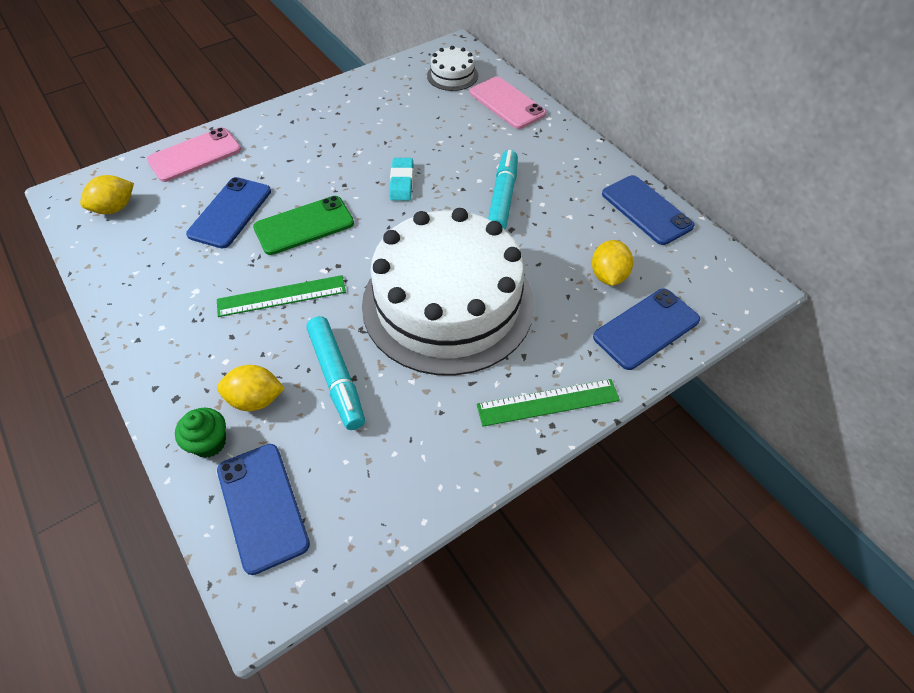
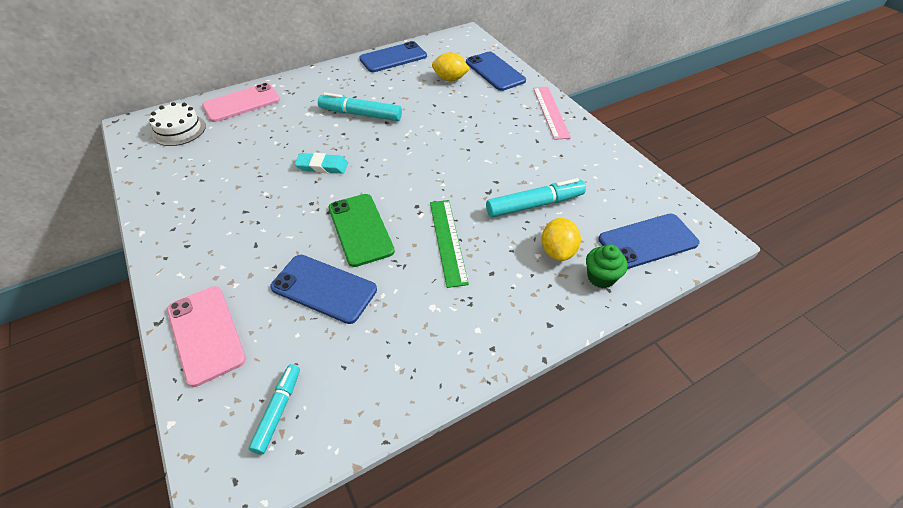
camera: 85 degrees left, 5 degrees down
(115, 208) = (278, 410): yellow lemon -> turquoise marker
(448, 303) = (466, 147): white cake -> none
(548, 403) = (551, 112): green ruler -> pink ruler

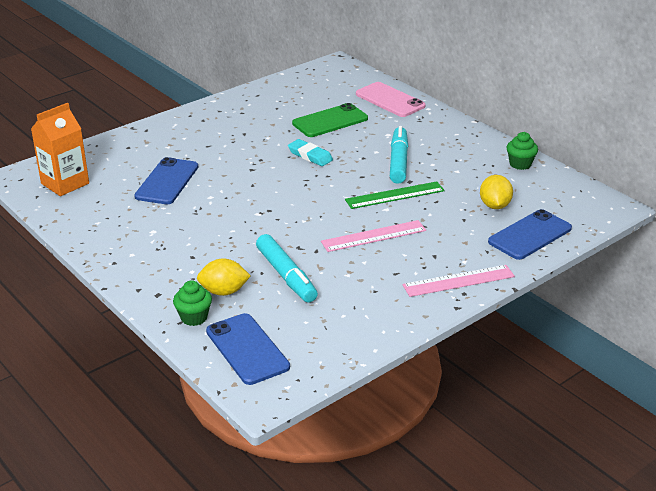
camera: 80 degrees right, 15 degrees down
(179, 130) = (338, 83): white cake -> none
(206, 334) = (123, 146): pink phone -> none
(278, 410) = (65, 183): turquoise marker -> orange carton
(322, 166) = (310, 156): turquoise eraser -> turquoise eraser turned 45 degrees counterclockwise
(360, 229) = (233, 187): green phone -> green phone (330, 121)
(393, 58) = (520, 164): blue phone -> green cupcake
(447, 241) = (227, 230): green ruler -> green ruler (394, 195)
(479, 145) = (373, 236): none -> pink ruler

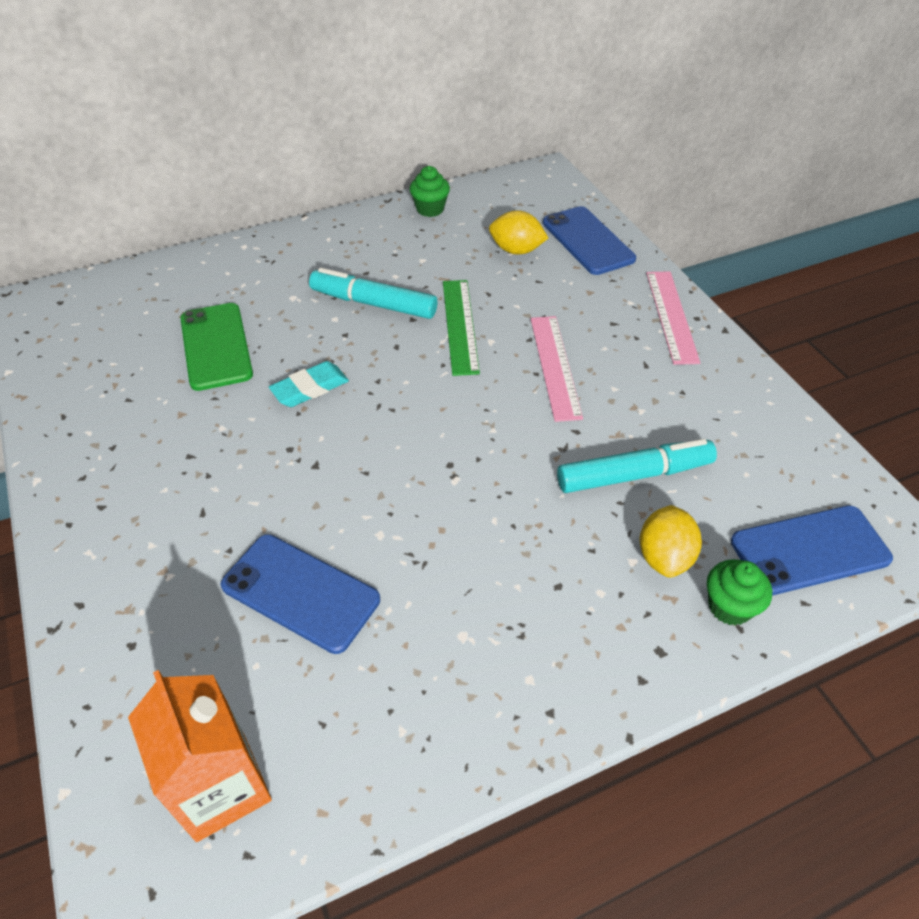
camera: 75 degrees left, 15 degrees up
(390, 100) = (195, 274): pink phone -> none

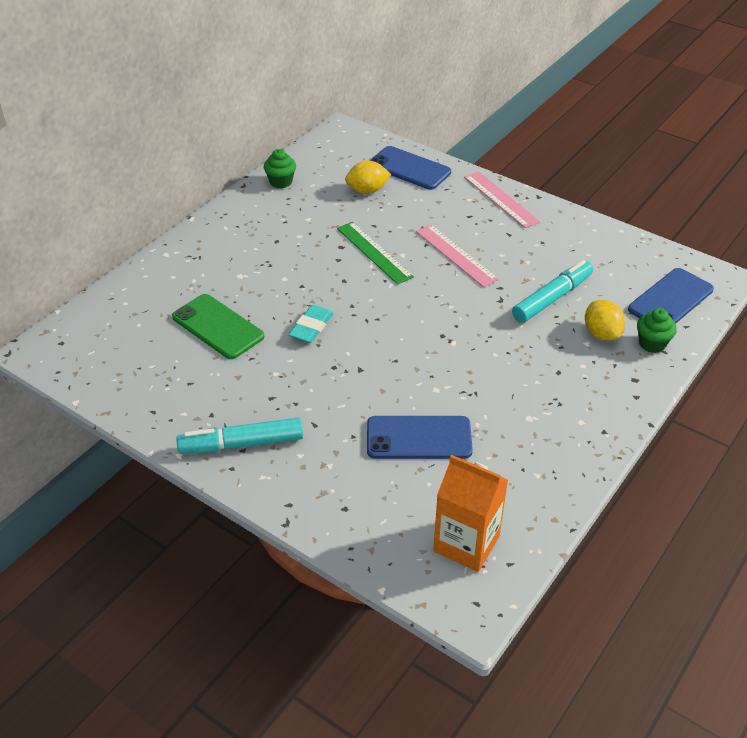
camera: 30 degrees left, 5 degrees down
(373, 303) = (302, 259): turquoise marker -> turquoise marker (241, 444)

